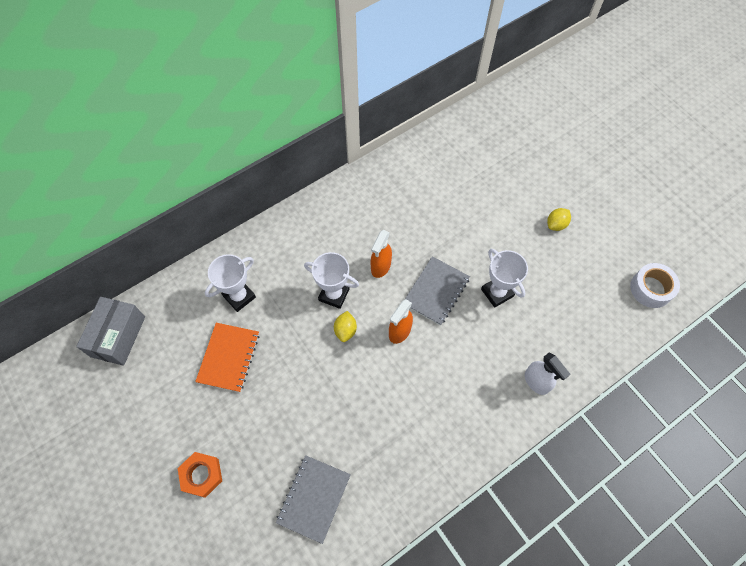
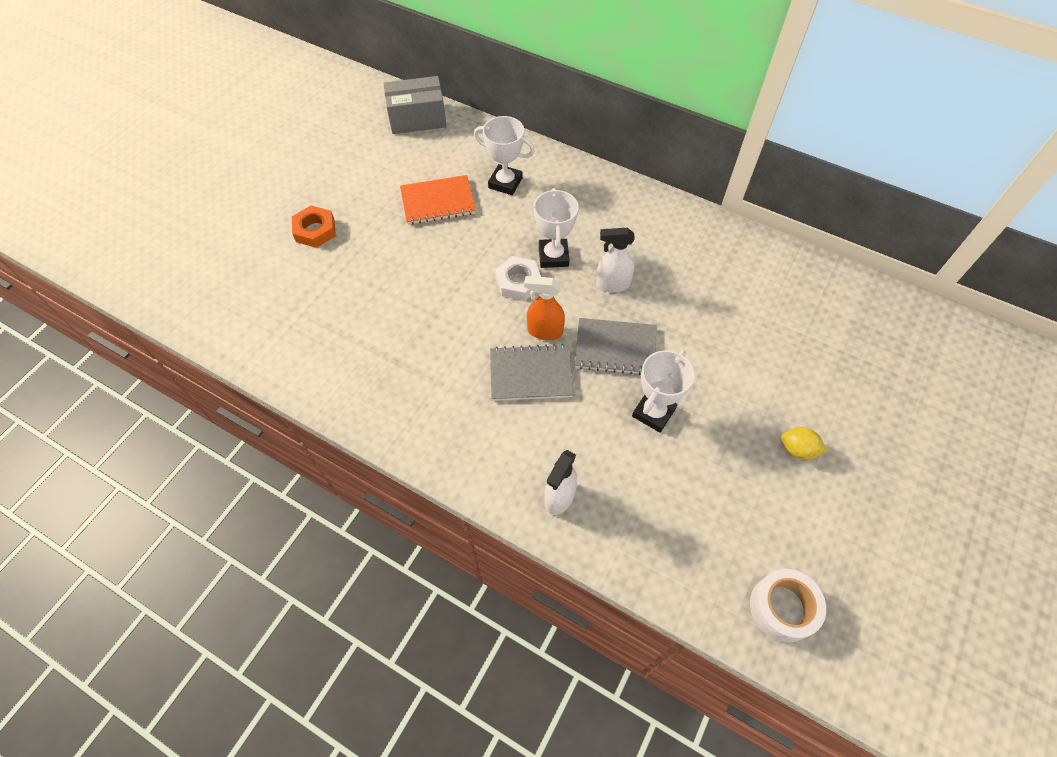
camera: 65 degrees right, 5 degrees down
(314, 498) = (327, 326): grey notebook -> grey notebook (531, 374)
(345, 330) = (518, 282): yellow lemon -> white nut
(380, 267) = (612, 284): orange spray bottle -> white spray bottle

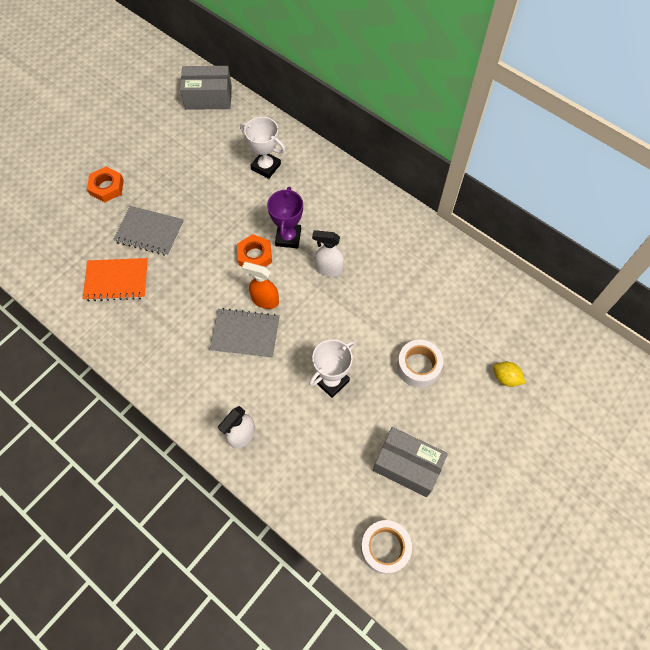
camera: 10 degrees right, 5 degrees up
(438, 202) = (208, 176): orange notebook -> orange notebook (116, 280)
(518, 282) = (255, 255): white nut -> orange nut
(553, 256) = (288, 237): white trophy -> purple trophy
(615, 348) = (316, 323): grey notebook -> grey notebook (149, 232)
(753, 379) = (418, 366): none -> white tape
(778, 499) = (407, 466): none -> grey box
(797, 449) = (435, 429): yellow lemon -> yellow lemon (505, 378)

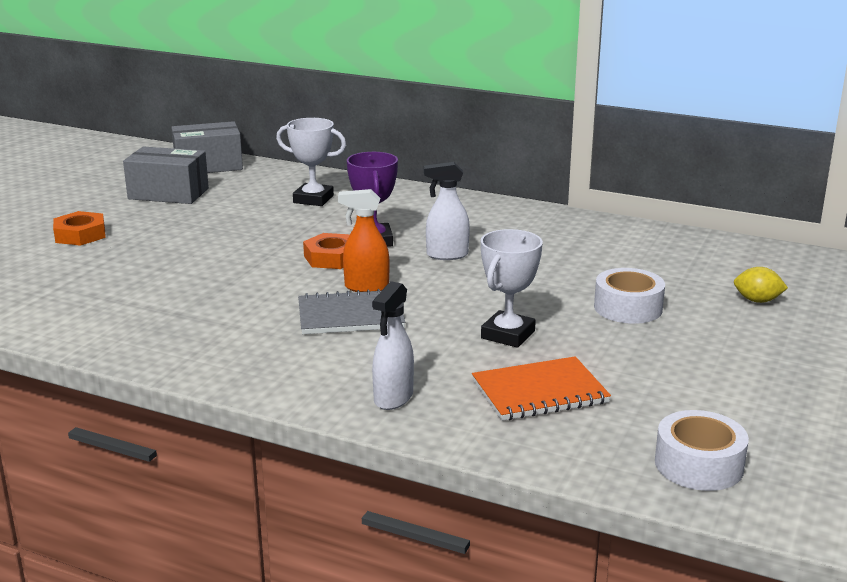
camera: 15 degrees left, 40 degrees down
(116, 280) = (122, 299): orange notebook -> orange notebook (539, 392)
(149, 232) = (161, 258): grey notebook -> none
(407, 466) = (675, 387): grey box -> grey box (168, 194)

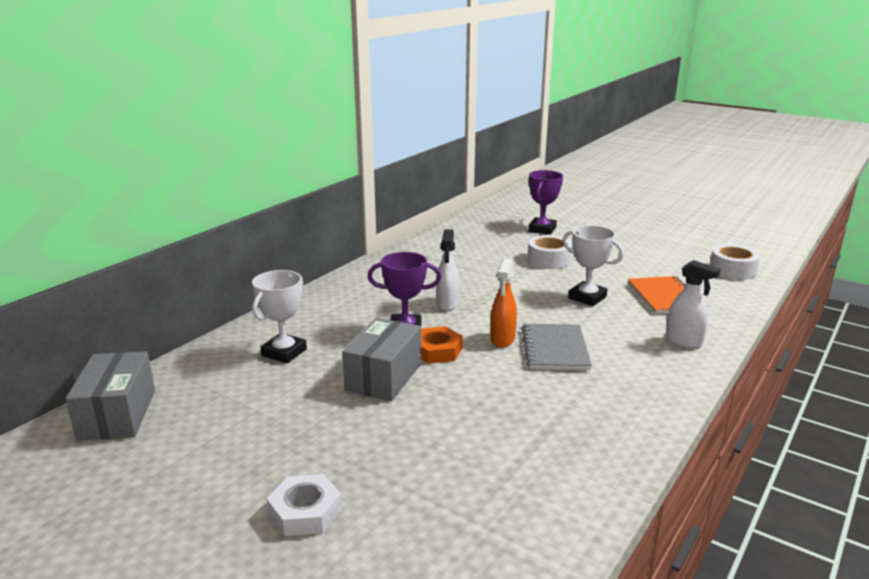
camera: 80 degrees left, 0 degrees up
(80, 235) = (305, 511): orange nut -> white nut
(168, 194) = (199, 444): grey box -> grey box (384, 377)
(757, 301) = (542, 229): yellow lemon -> purple trophy

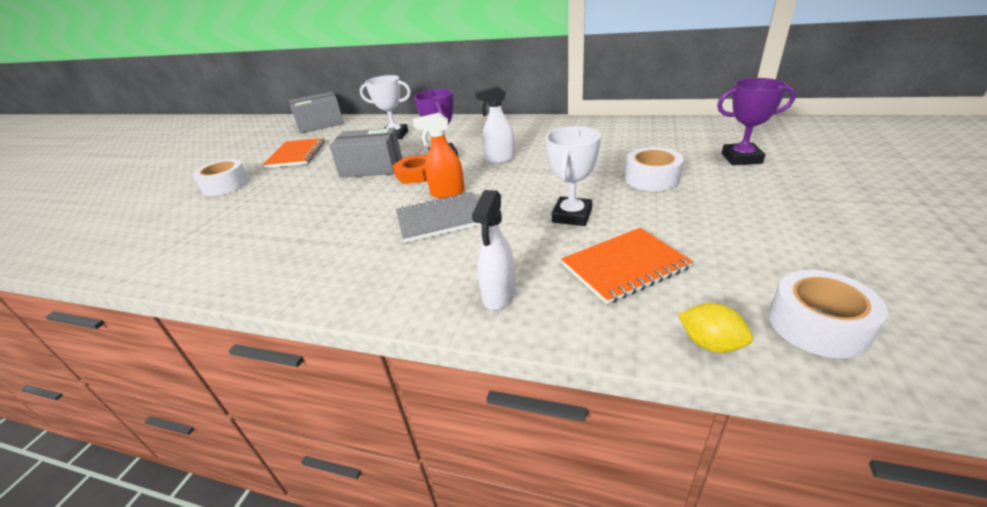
camera: 75 degrees right, 10 degrees up
(249, 439) = (296, 154): none -> orange notebook
(305, 511) = (225, 185): white nut -> white tape
(743, 295) = (710, 343): none -> yellow lemon

